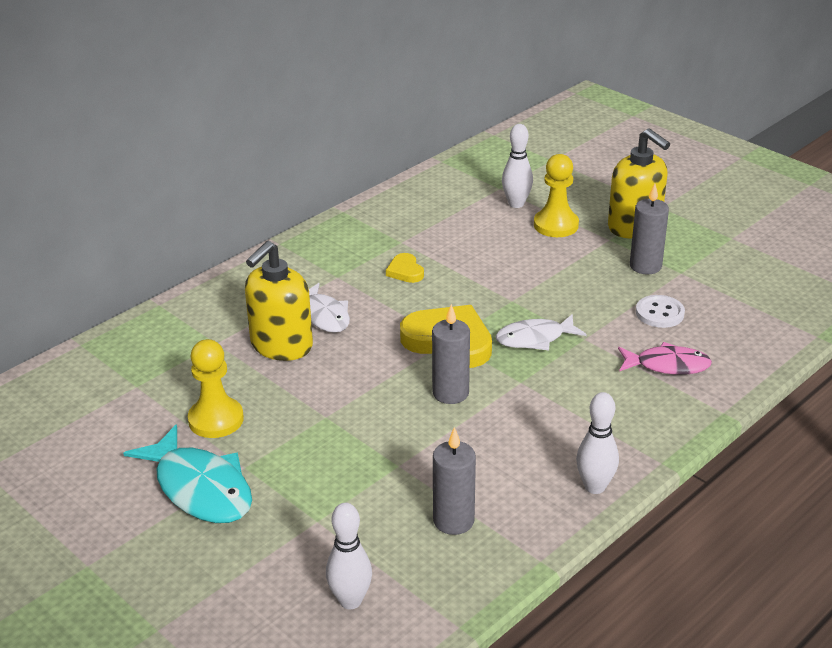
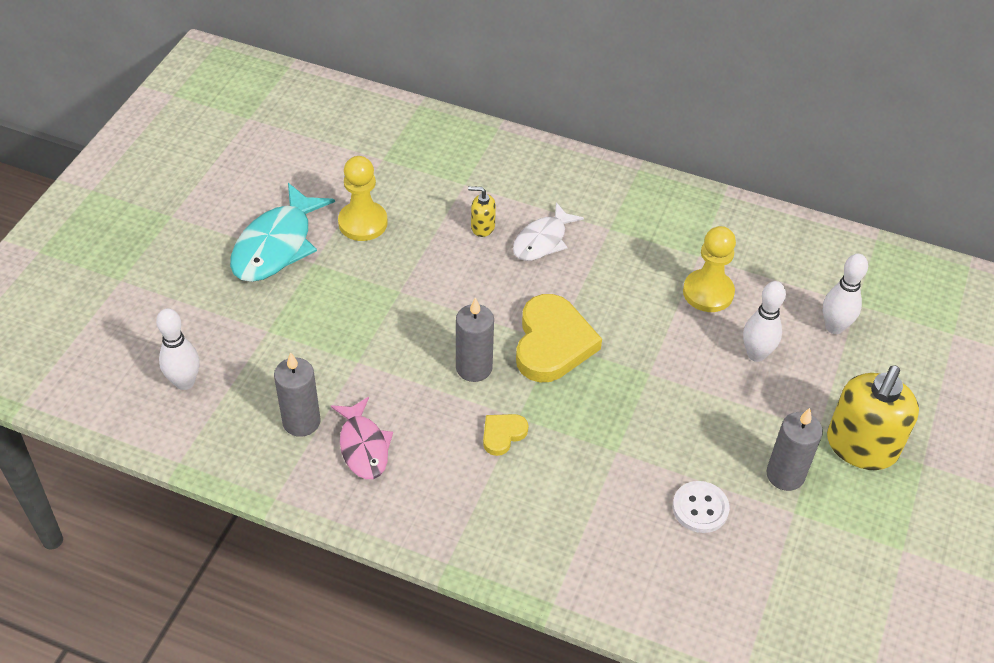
camera: 65 degrees right, 15 degrees up
(281, 345) = (482, 227): yellow soap dispenser -> yellow soap dispenser, size x0.46
(405, 271) = (649, 275): yellow heart -> yellow heart (503, 434)
(535, 338) = (593, 409): white fish -> none
(556, 225) = (815, 373): yellow pawn -> yellow pawn (708, 292)
(595, 487) = (388, 516): white bowling pin -> white bowling pin (756, 354)
(667, 365) = (608, 535): pink fish -> pink fish (363, 446)

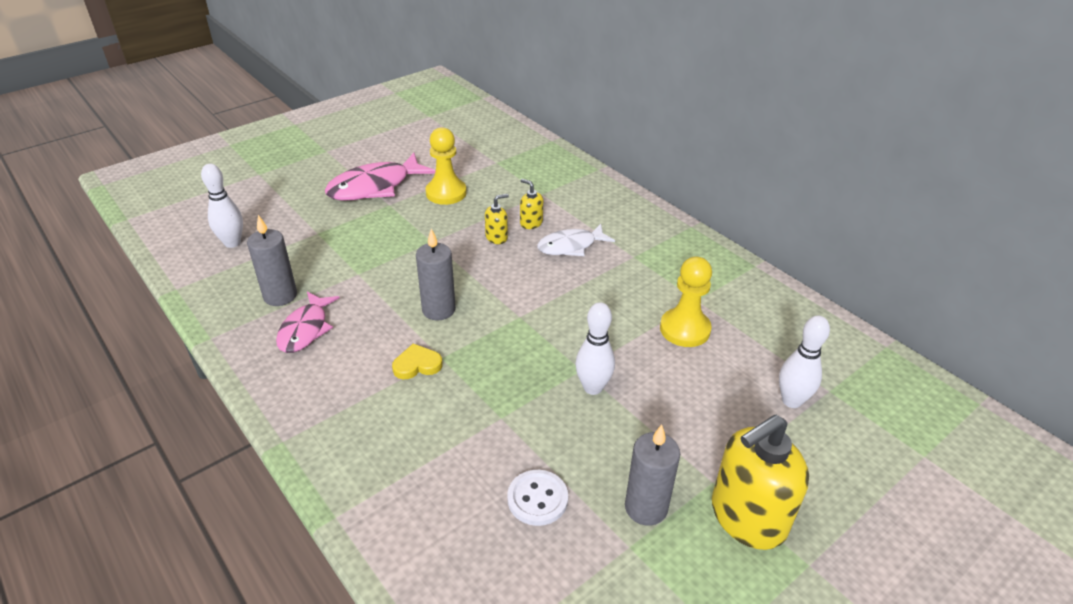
camera: 30 degrees right, 10 degrees down
(277, 245) = (375, 187): turquoise fish -> pink fish
(462, 259) = (496, 237): none -> yellow soap dispenser
(552, 343) = (517, 316): yellow heart -> none
(756, 354) = (694, 393): white bowling pin -> white bowling pin (593, 387)

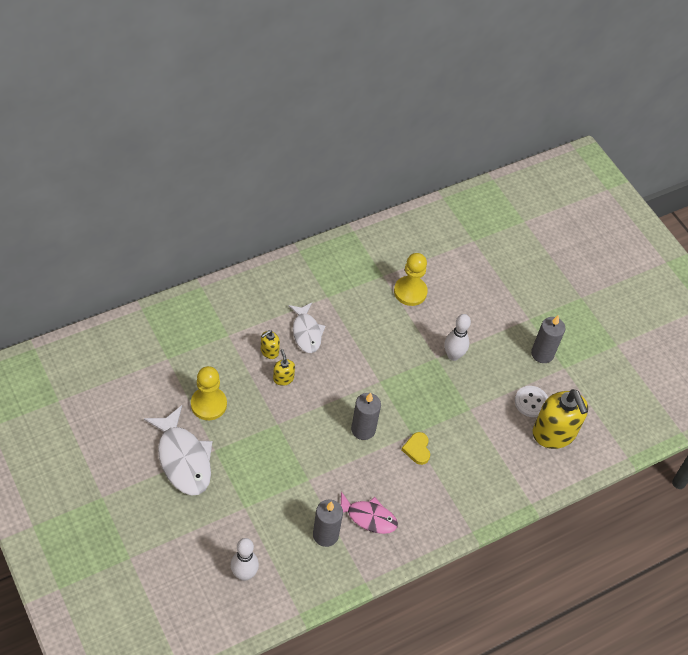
camera: 85 degrees left, 15 degrees up
(375, 187) = (183, 459): pink fish -> white fish
(747, 517) = (553, 312): yellow soap dispenser -> yellow soap dispenser (554, 433)
(791, 401) = (478, 261): white bowling pin -> none

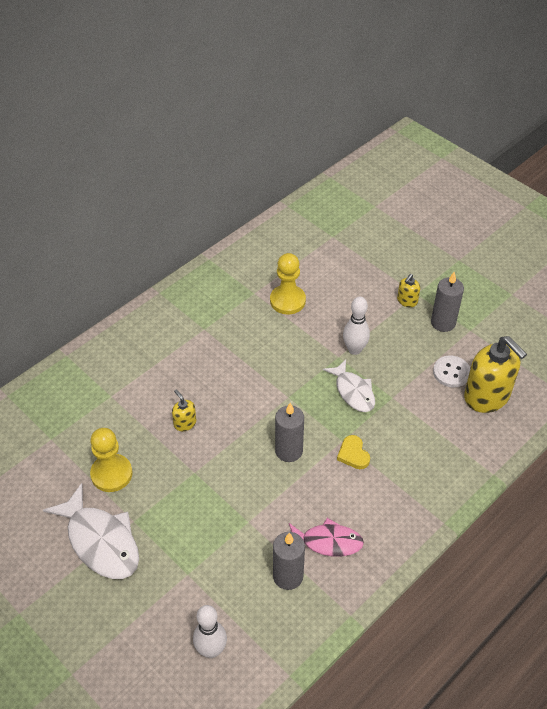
camera: 10 degrees left, 5 degrees down
(269, 351) = (160, 400): yellow soap dispenser -> yellow soap dispenser (407, 301)
(306, 332) = (194, 370): white fish -> white fish (353, 392)

